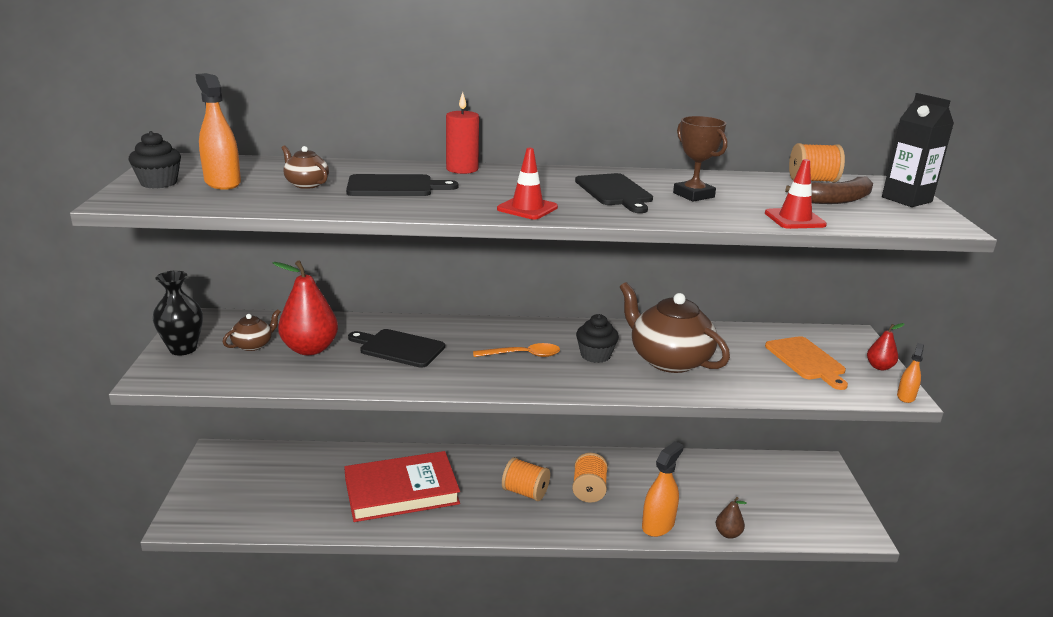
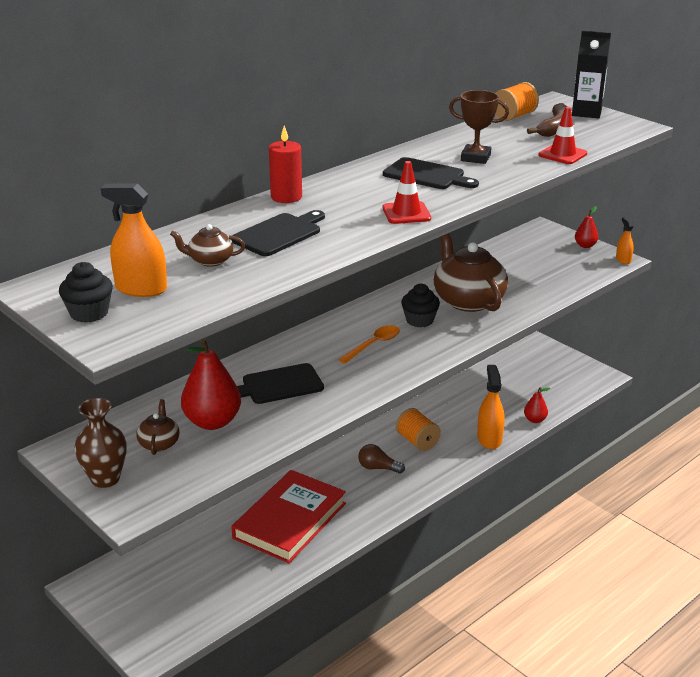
camera: 40 degrees left, 5 degrees up
(183, 349) = (105, 479): black vase -> brown vase
(525, 492) = (378, 468): orange spool -> brown light bulb
(669, 360) = (468, 300): brown teapot -> brown teapot turned 60 degrees clockwise
(728, 534) = (535, 420): brown pear -> red pear
(806, 360) = (543, 260): orange cutting board -> none

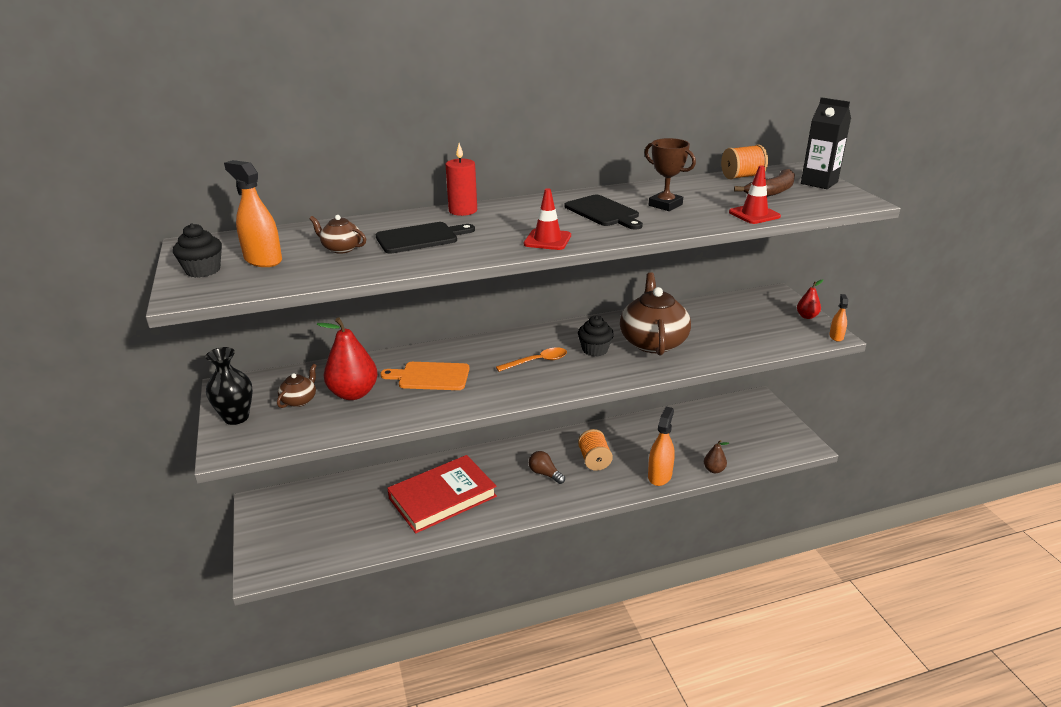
camera: 25 degrees right, 0 degrees up
(105, 479) = (236, 417): brown vase -> black vase
(278, 385) = (430, 376): black cutting board -> orange cutting board
(535, 420) = (714, 470): red pear -> brown pear

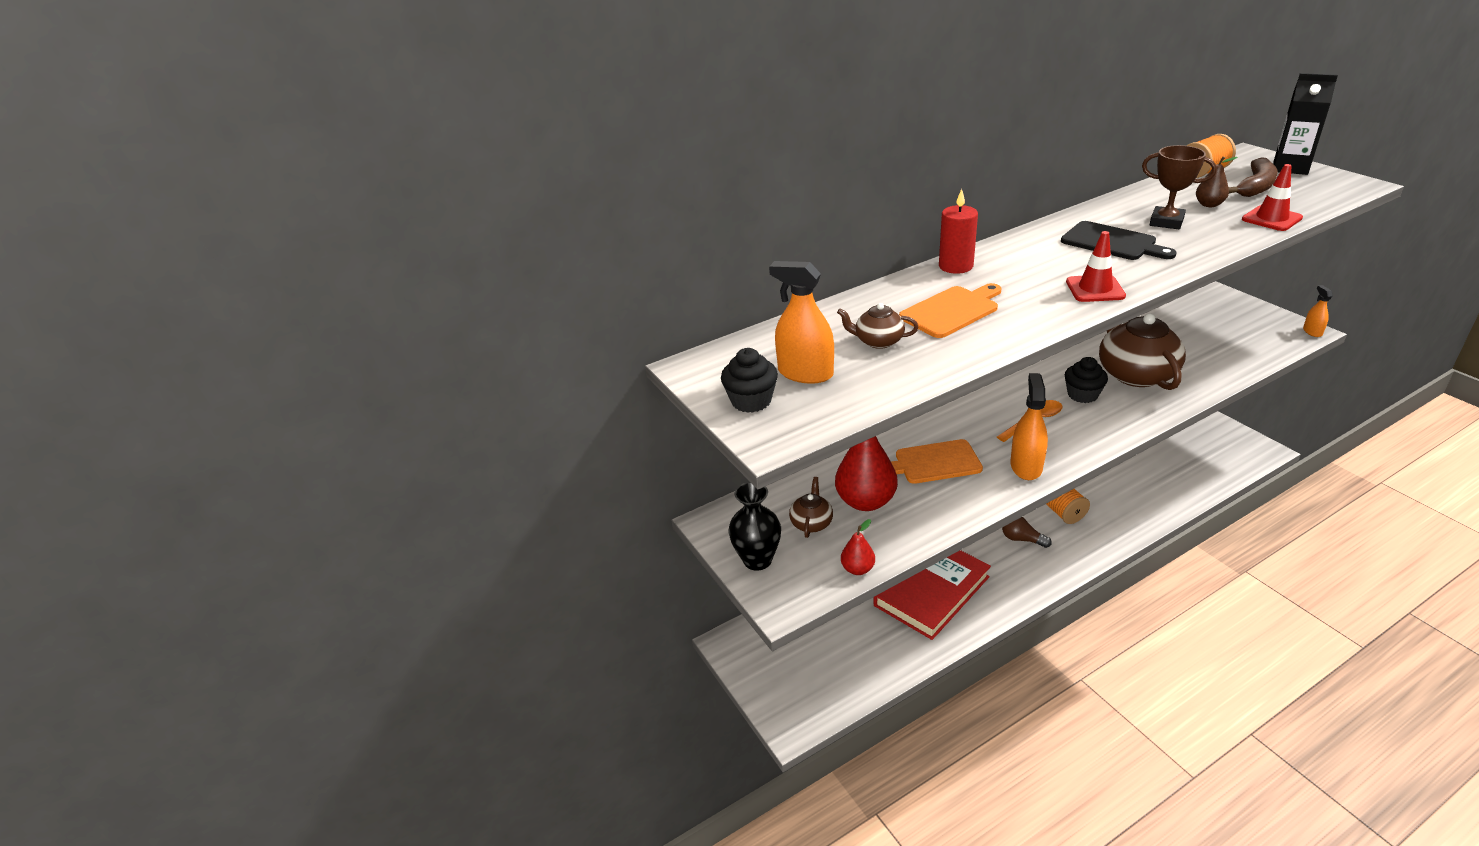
camera: 10 degrees left, 5 degrees up
(420, 238) = (952, 311): black cutting board -> orange cutting board
(659, 475) = (1141, 515): orange spray bottle -> orange spray bottle (1026, 466)
(714, 470) = (1191, 497): brown pear -> brown pear (1209, 205)
(807, 316) = (1264, 313): red pear -> red pear (857, 569)

